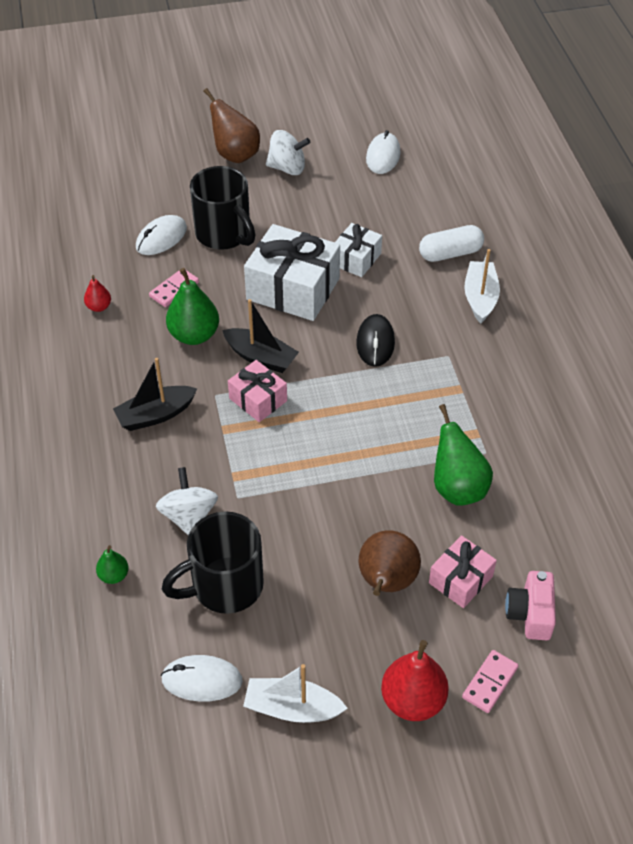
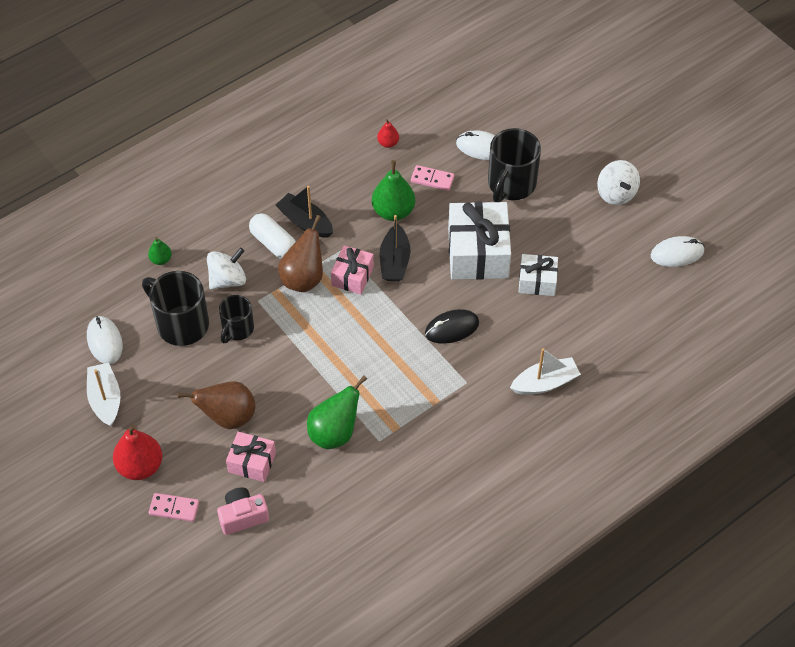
camera: 65 degrees right, 5 degrees up
(235, 154) = (608, 152): brown pear -> brown pear (303, 278)
(266, 531) = (237, 329): none -> black mug
(450, 253) = (585, 344): white capsule -> white capsule (273, 243)

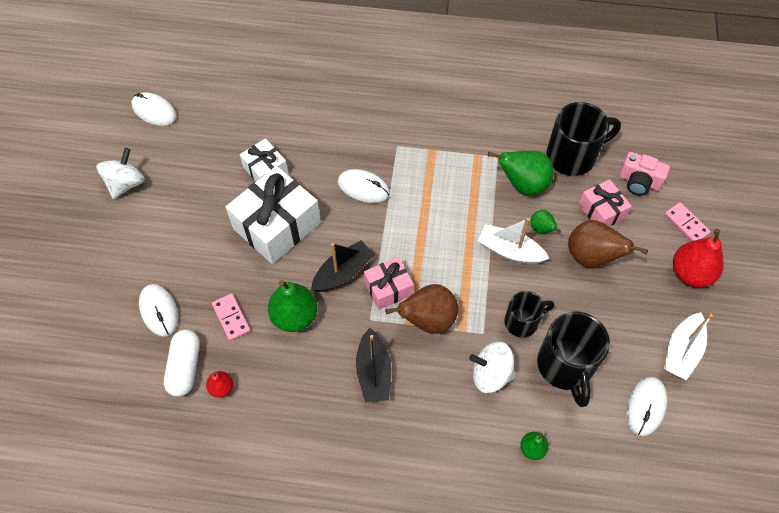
camera: 135 degrees left, 5 degrees up
(273, 243) = (420, 375): white capsule -> white capsule (185, 367)
(286, 408) = (541, 229): none -> green pear
(452, 328) = (363, 188): black mouse -> white mouse
(511, 184) = (183, 258): black mug -> black mug (572, 156)
(545, 383) = (348, 105): white boat -> white boat (509, 251)

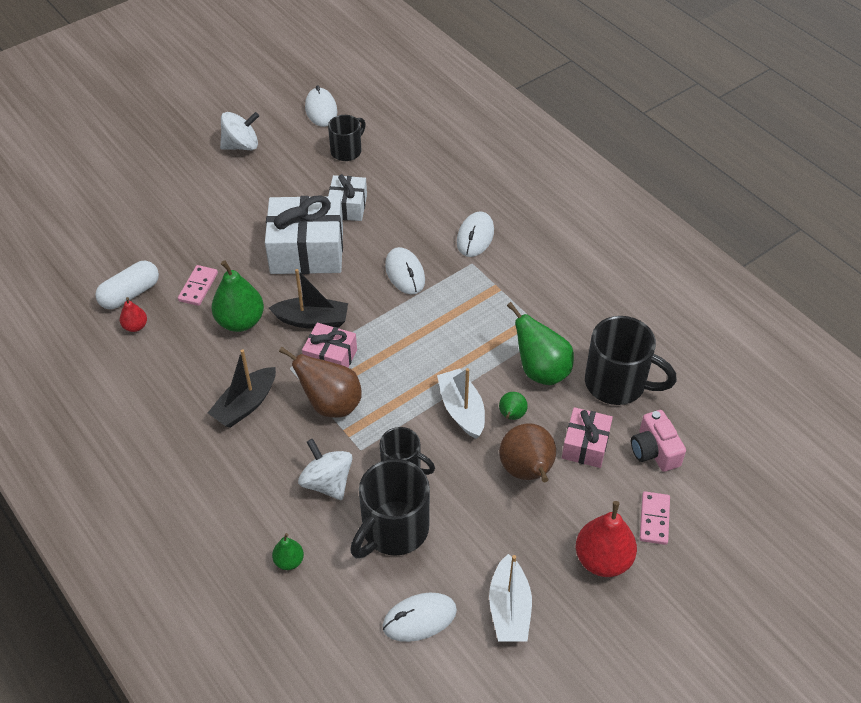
camera: 45 degrees right, 10 degrees down
(159, 311) = (159, 244): white mouse -> white mouse (475, 237)
(213, 129) = (347, 151): none -> black mug
(681, 351) = (509, 609): white boat -> white boat turned 75 degrees counterclockwise

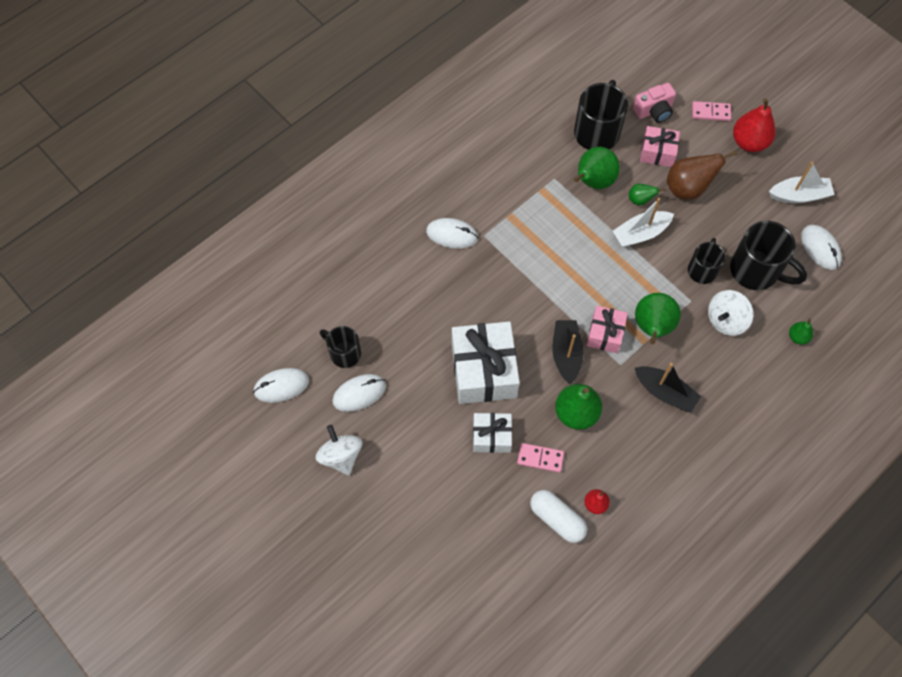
camera: 95 degrees left, 15 degrees up
(330, 404) = (652, 327): brown pear -> green pear
(348, 206) = (423, 343): white gift -> white gift (491, 436)
(405, 273) = (502, 286): white mouse -> white mouse (359, 393)

